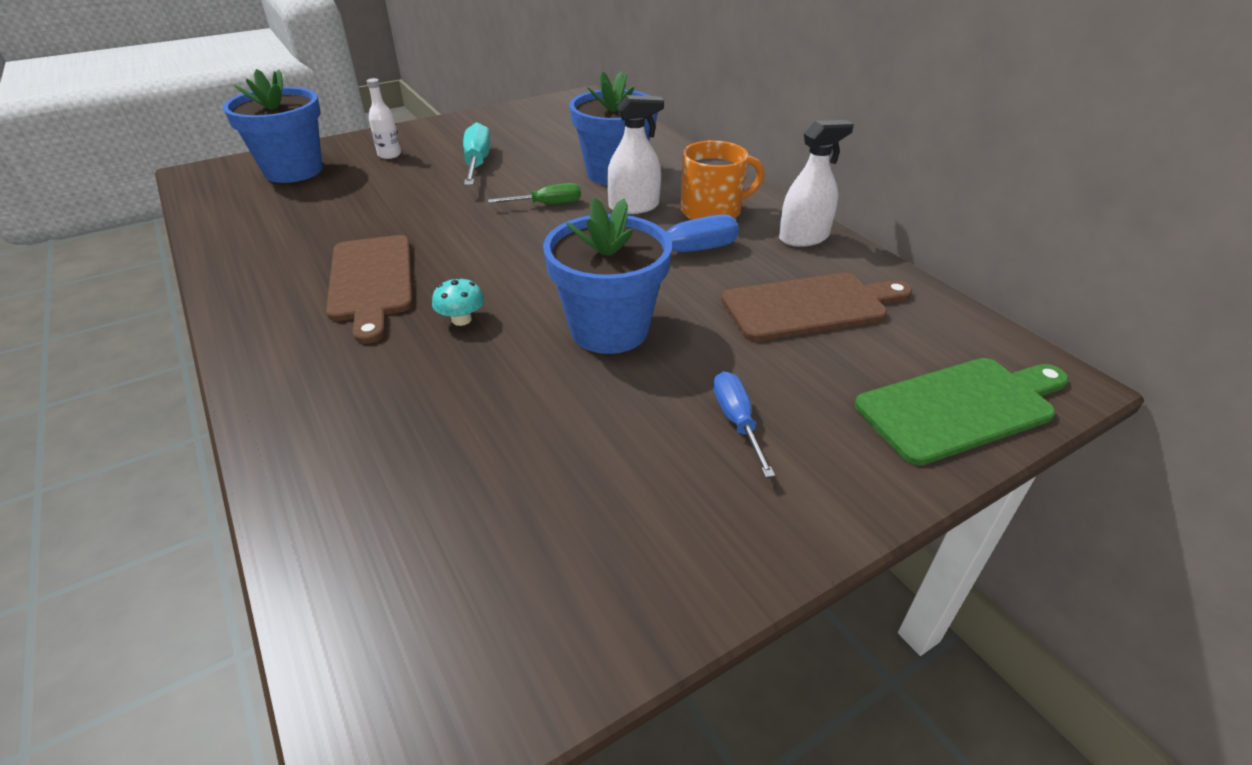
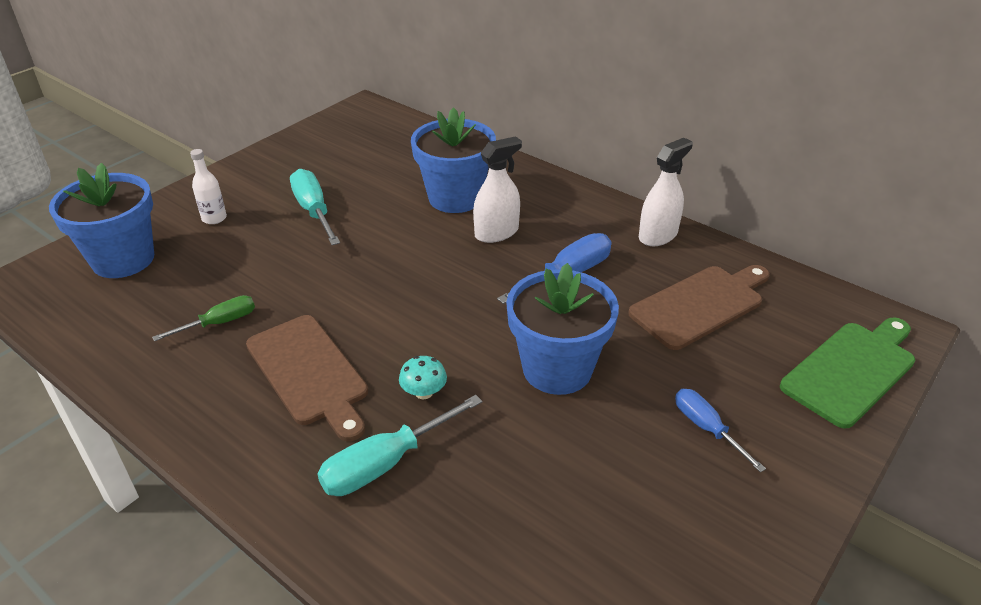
camera: 20 degrees left, 0 degrees up
(377, 369) = (384, 464): none -> turquoise screwdriver
(548, 204) = (416, 246): green screwdriver -> green screwdriver (220, 323)
(712, 211) = (568, 223): orange mug -> none

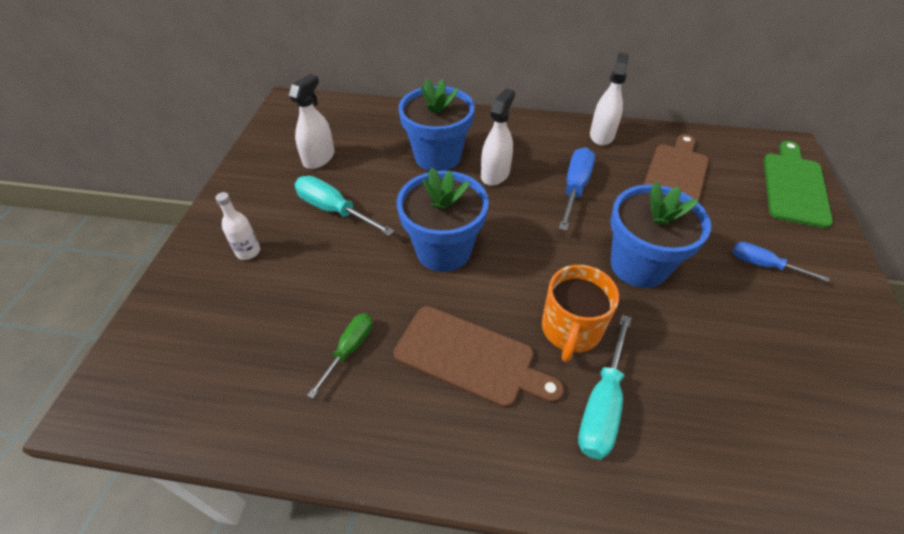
camera: 30 degrees left, 10 degrees up
(123, 259) = (194, 329): blue flower pot -> blue flower pot (443, 250)
(343, 163) = (319, 158): none -> white spray bottle
(424, 392) = (570, 329): turquoise mushroom -> orange mug

